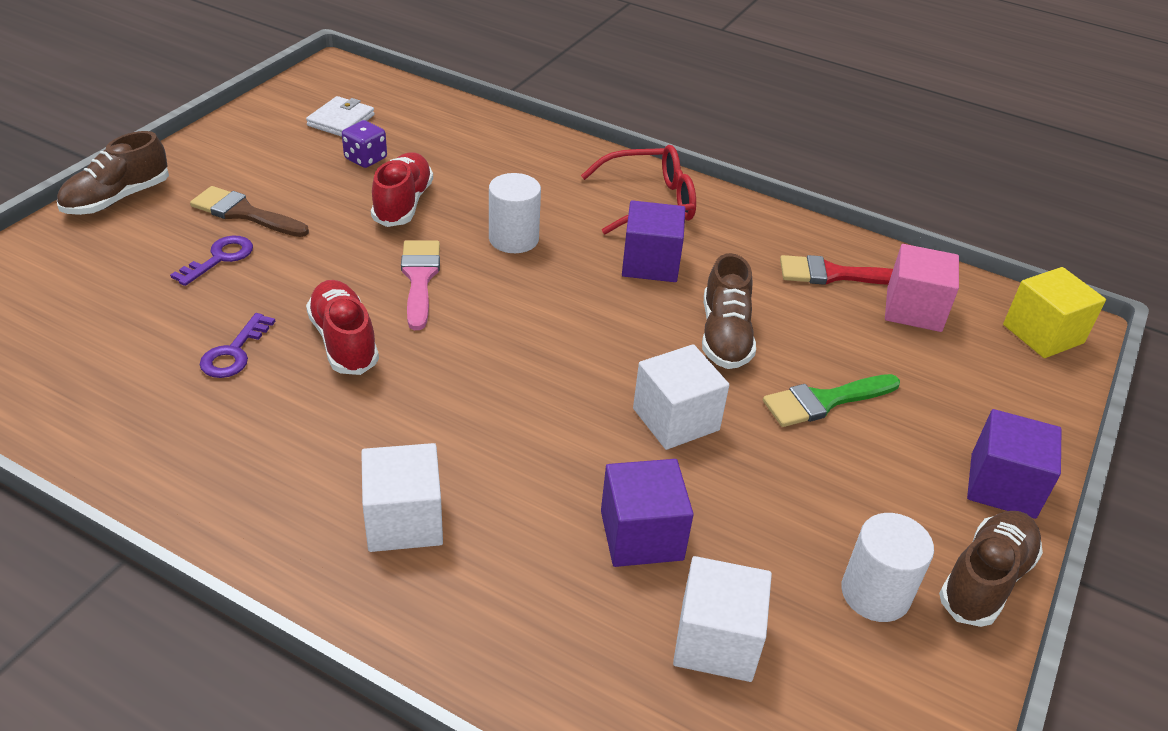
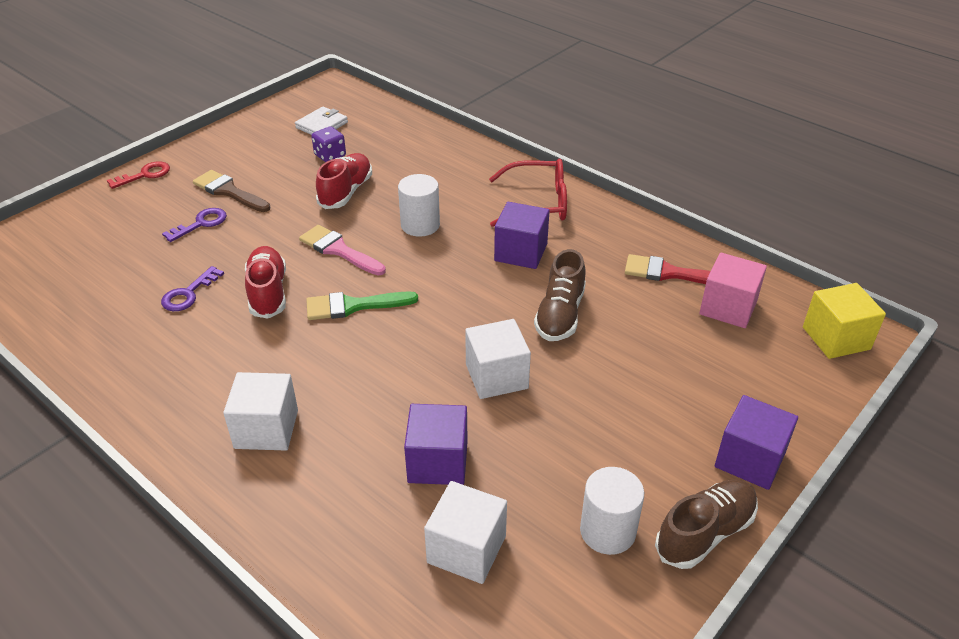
camera: 15 degrees right, 0 degrees up
(117, 199) = (145, 175): brown shoe -> red key
(419, 279) = (339, 250): pink brush -> pink brush turned 60 degrees counterclockwise
(824, 401) = (623, 375): green brush -> green brush (353, 306)

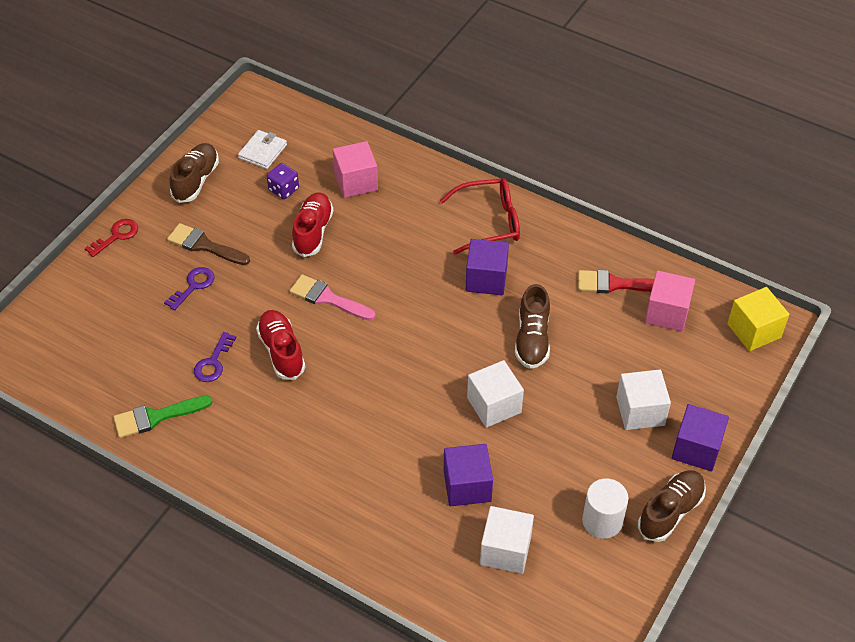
camera: 10 degrees left, 10 degrees up
(246, 140) = (196, 180): none -> brown shoe
(266, 429) = (327, 478): white cube -> white cube (640, 411)
(353, 306) = (359, 355): green brush -> green brush (156, 417)
(406, 157) = (356, 182): none -> pink cube
(420, 225) = (391, 261): white cylinder -> none

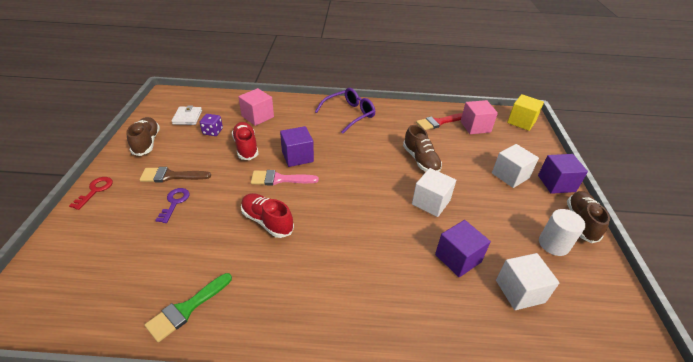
camera: 30 degrees left, 10 degrees down
(213, 362) = (217, 247): purple key -> none
(486, 279) = (370, 140): purple cube -> purple cube (297, 156)
(489, 222) = (349, 114): red glasses -> purple glasses

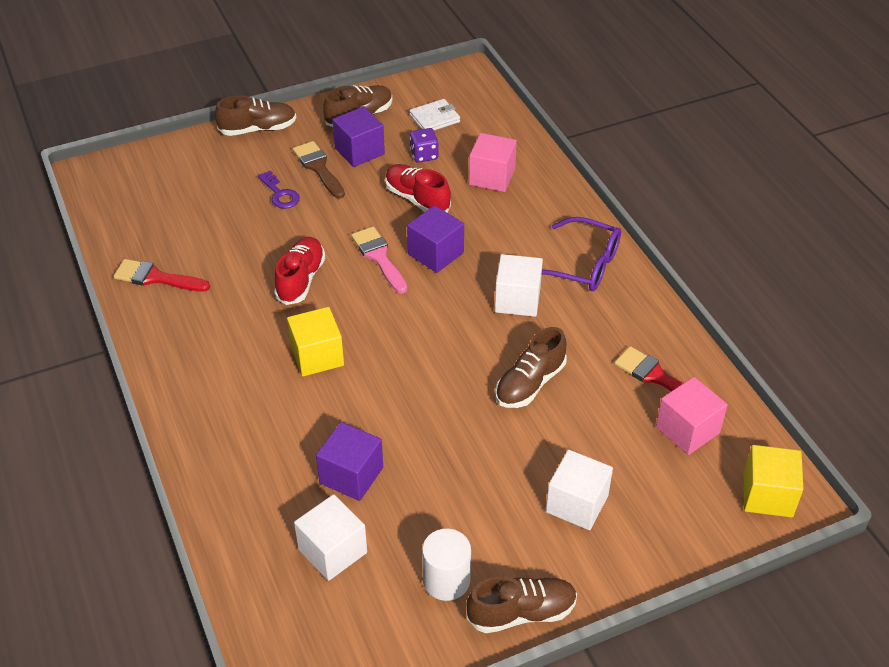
camera: 65 degrees right, 5 degrees up
(95, 190) = (258, 129): red key -> brown shoe
(174, 202) = (280, 194): purple key -> purple key turned 75 degrees clockwise
(187, 309) = (156, 278): green brush -> red brush
(246, 147) = (417, 199): red shoe -> red shoe turned 90 degrees counterclockwise
(344, 238) = (317, 356): none -> yellow cube
(431, 202) = (440, 421): white cube -> white cube (517, 300)
(556, 183) = (603, 570): purple cube -> purple cube (359, 151)

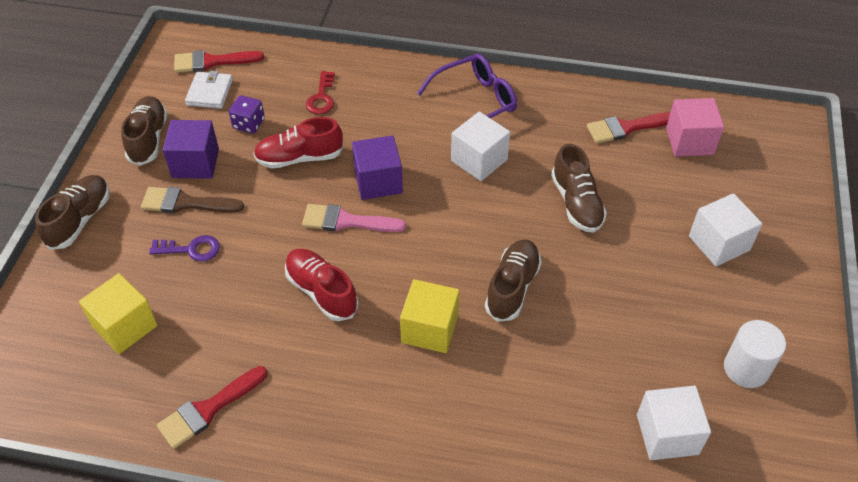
camera: 55 degrees left, 5 degrees up
(351, 475) = (590, 376): purple cube -> none
(467, 102) = (212, 62): none -> red brush
(492, 177) = (322, 97): pink cube -> red key
(522, 613) = (805, 336): brown shoe -> brown shoe (512, 287)
(767, 495) = (777, 136): yellow cube -> yellow cube (125, 326)

